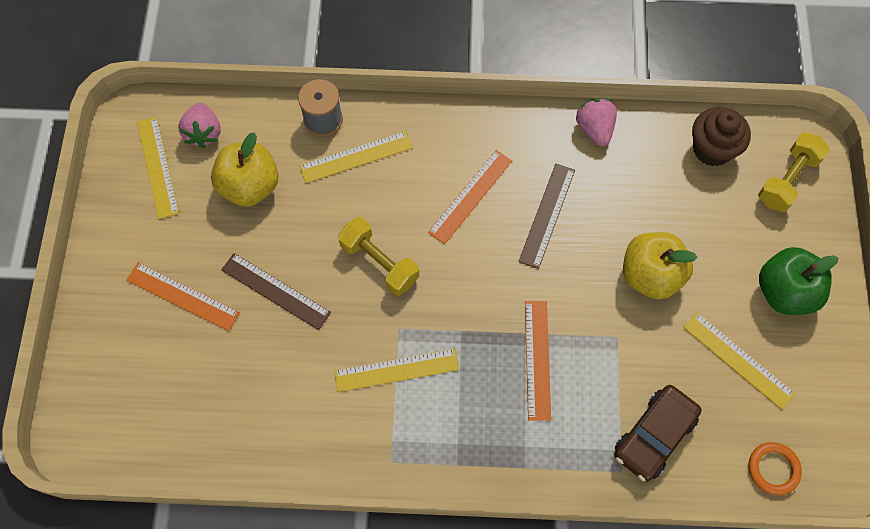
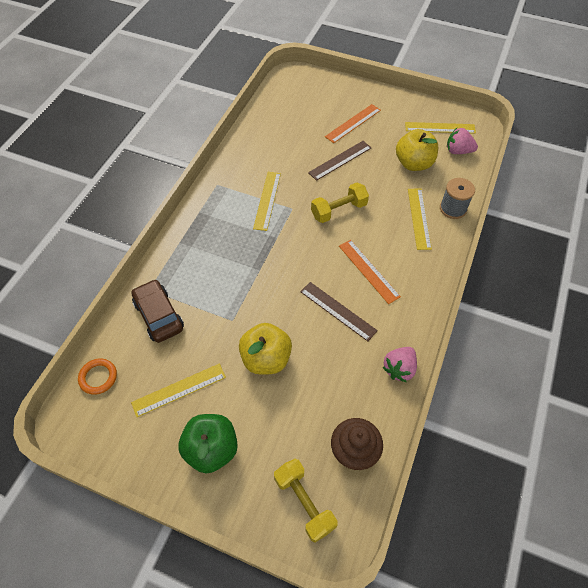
camera: 110 degrees right, 10 degrees down
(537, 359) = (239, 270): orange ruler -> none
(594, 129) = (399, 369): pink strawberry -> pink strawberry turned 120 degrees clockwise

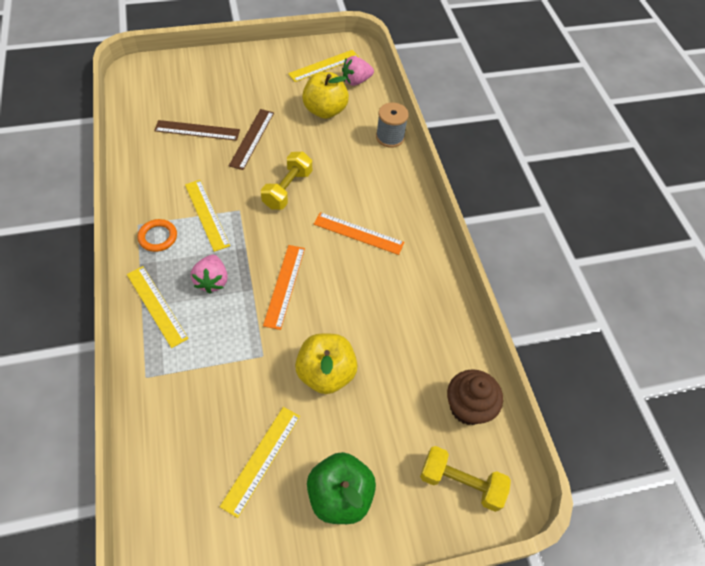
camera: 40 degrees left, 0 degrees up
(98, 377) = (160, 506): orange ring -> orange ring (158, 237)
(159, 315) = (179, 398): brown car -> none
(338, 311) = (358, 286): brown ruler -> brown ruler (197, 130)
(353, 123) = (237, 96): orange ruler -> orange ruler (284, 285)
(399, 369) = (450, 308): pink strawberry -> pink strawberry (212, 281)
(419, 218) = (367, 160): yellow ruler -> yellow ruler (156, 306)

